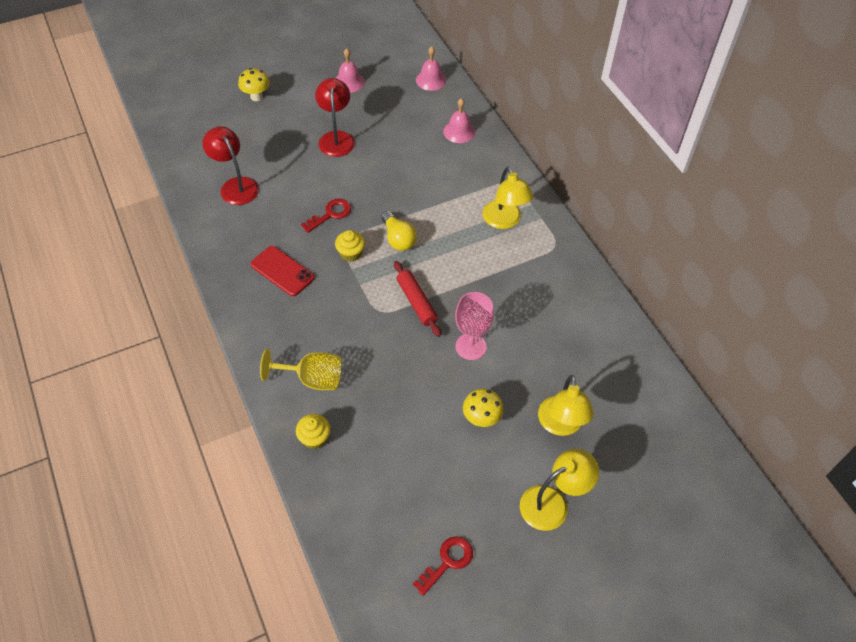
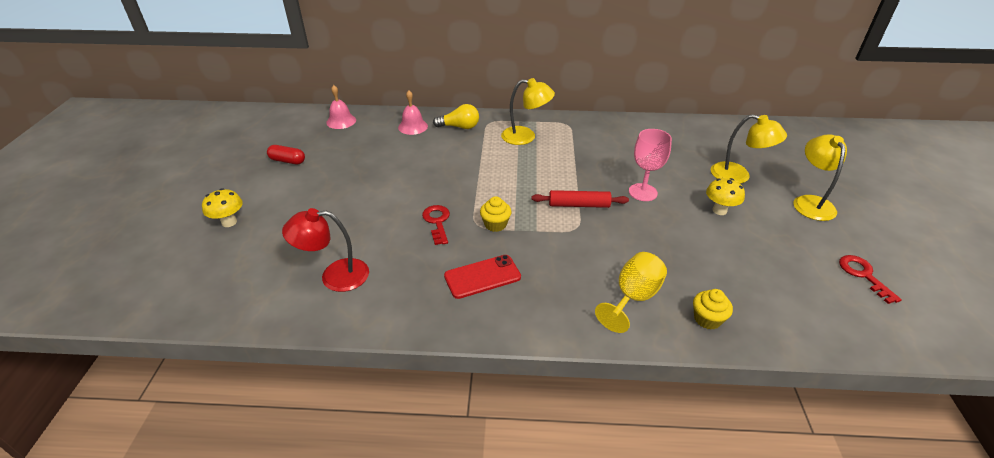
camera: 60 degrees left, 15 degrees down
(336, 138) = (347, 189): red lamp -> none
(349, 82) = (287, 161): pink bell -> red capsule
(398, 239) = (500, 192): yellow light bulb -> yellow light bulb (459, 127)

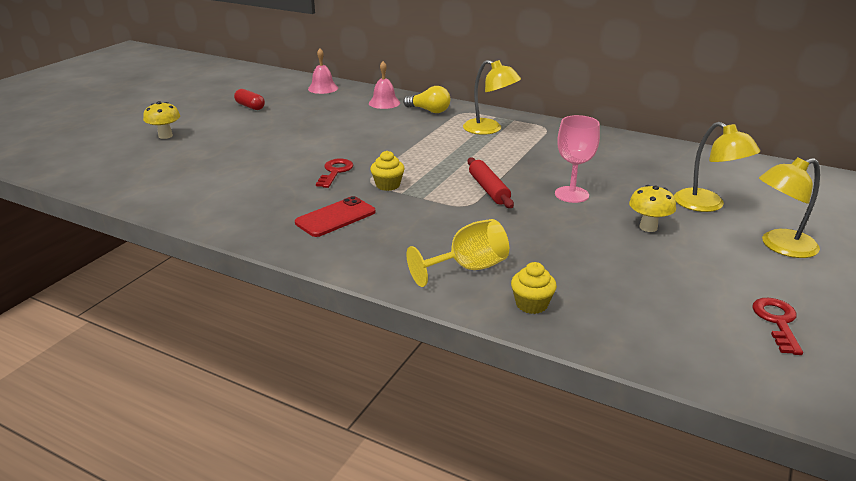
camera: 25 degrees right, 10 degrees down
(335, 276) = (211, 187): red lamp -> none
(482, 277) = (335, 217): red phone -> red phone turned 45 degrees counterclockwise
(579, 205) = (488, 189): red rolling pin -> red rolling pin turned 45 degrees clockwise
(810, 202) = (780, 246): yellow lamp -> yellow lamp turned 135 degrees counterclockwise

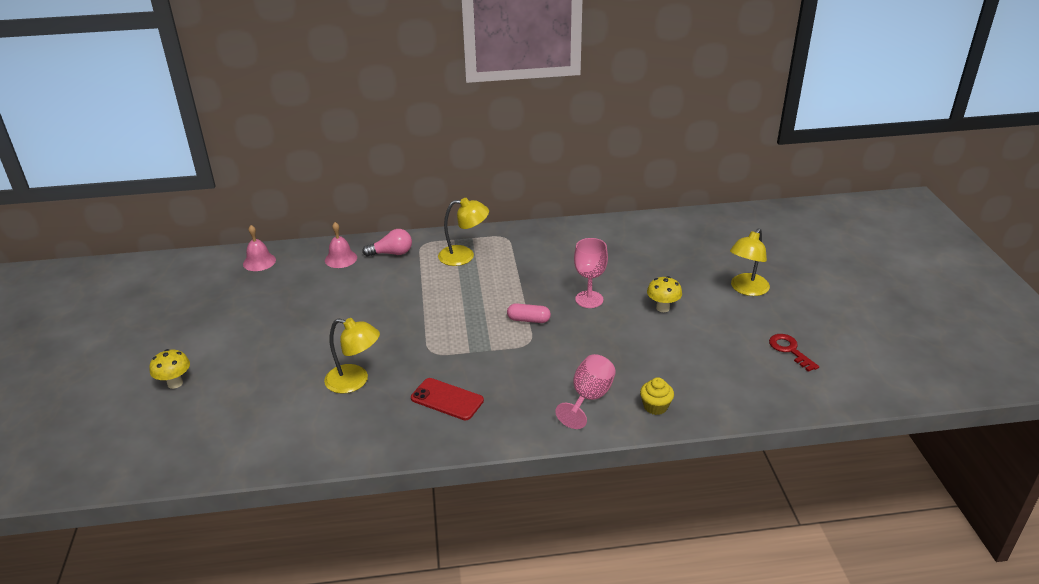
camera: 35 degrees left, 5 degrees up
(250, 106) = (214, 312): red capsule -> none
(335, 172) = (391, 355): red key -> none
(335, 217) = (447, 399): red phone -> red phone turned 75 degrees counterclockwise
(388, 185) = (450, 349): yellow cupcake -> none
(429, 111) = (391, 253): yellow light bulb -> pink light bulb
(468, 268) = (589, 398): yellow goblet -> pink goblet
(488, 189) = (528, 320): red rolling pin -> pink capsule
(707, 205) = (679, 271): yellow lamp -> yellow lamp (355, 381)

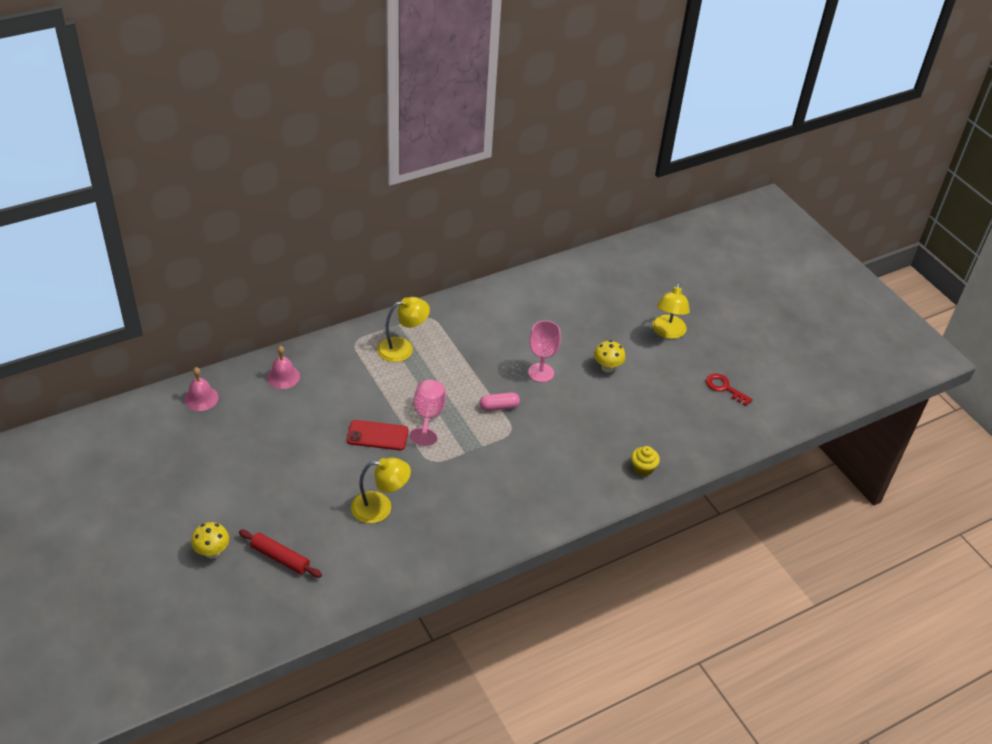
camera: 25 degrees left, 10 degrees up
(231, 403) = (280, 558): none -> red rolling pin
(391, 253) = (330, 359): pink light bulb -> none
(447, 399) = (471, 505): red phone -> red phone (377, 435)
(589, 398) = (587, 474): pink goblet -> pink goblet (428, 416)

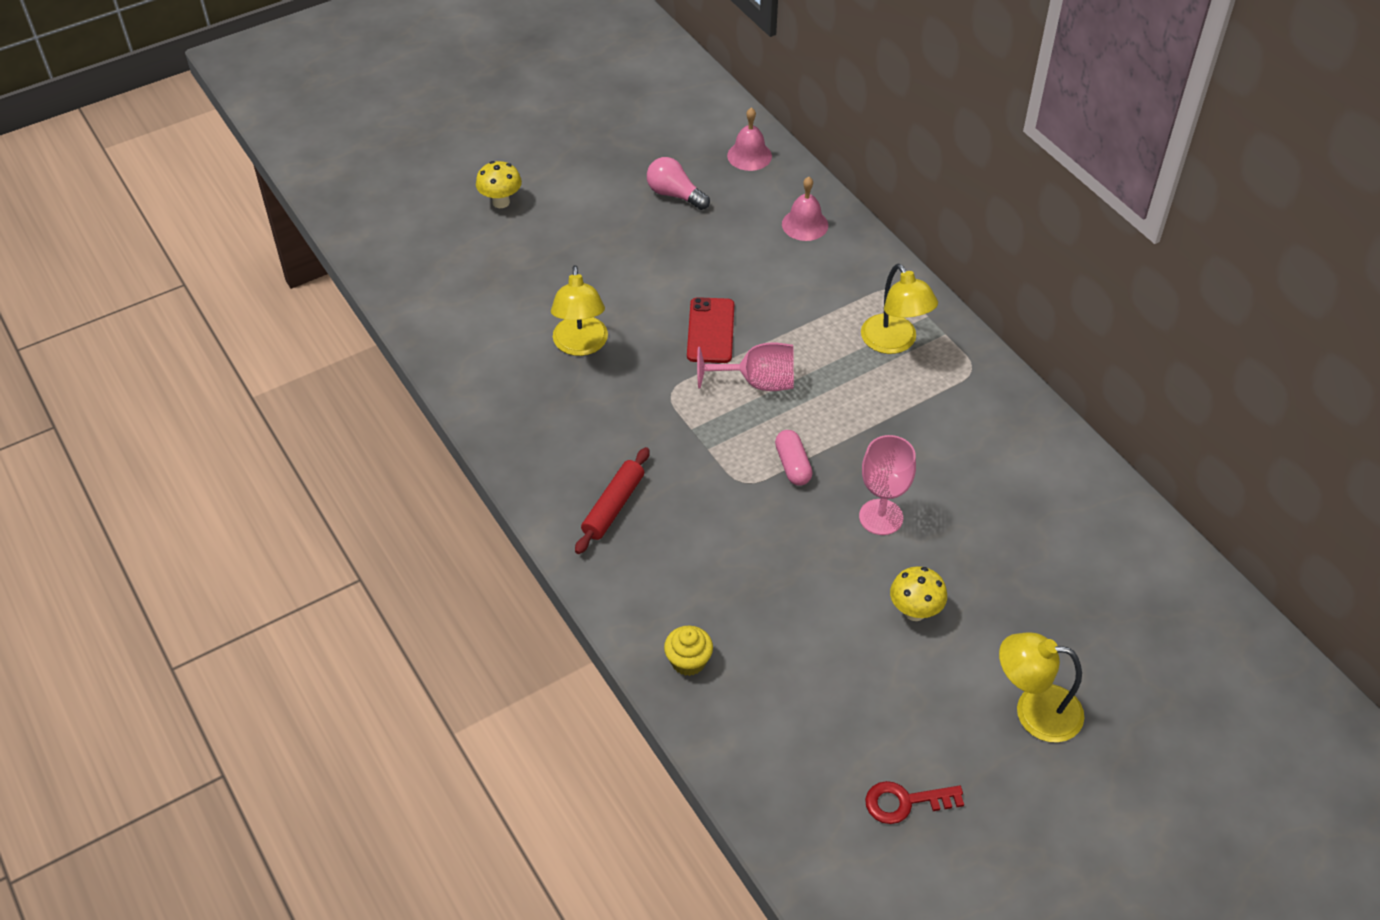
camera: 90 degrees right, 5 degrees up
(233, 444) = (675, 195): none -> pink light bulb
(280, 558) = (494, 260): red rolling pin -> red rolling pin (613, 506)
(724, 388) = (905, 802): red key -> red key turned 135 degrees counterclockwise

